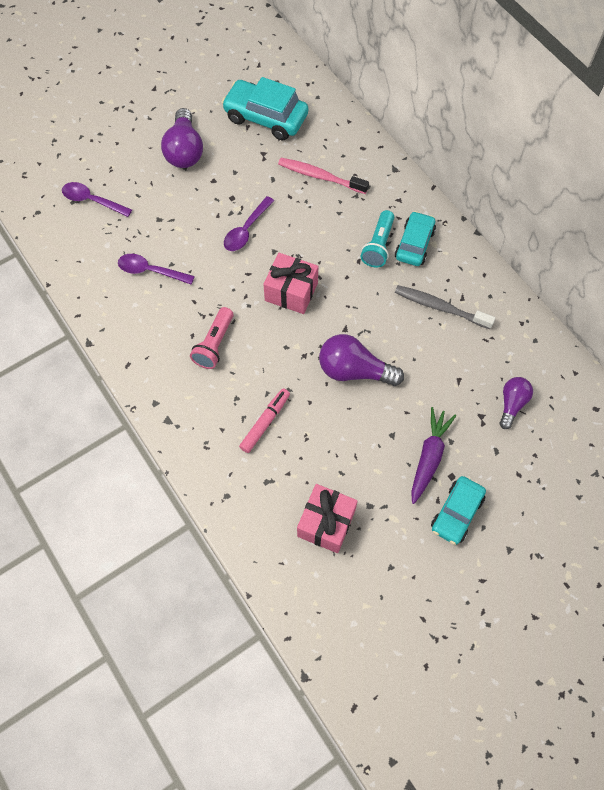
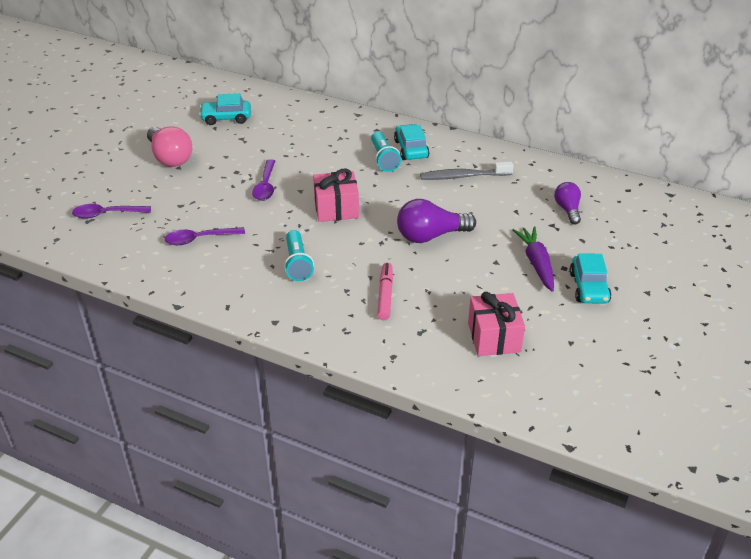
camera: 30 degrees left, 25 degrees down
(184, 151) = (170, 157): purple light bulb -> pink light bulb
(214, 344) = (297, 264): pink flashlight -> turquoise flashlight
(265, 117) = (226, 118): turquoise car -> turquoise car, size x0.66
(320, 176) = (301, 136): pink toothbrush -> none

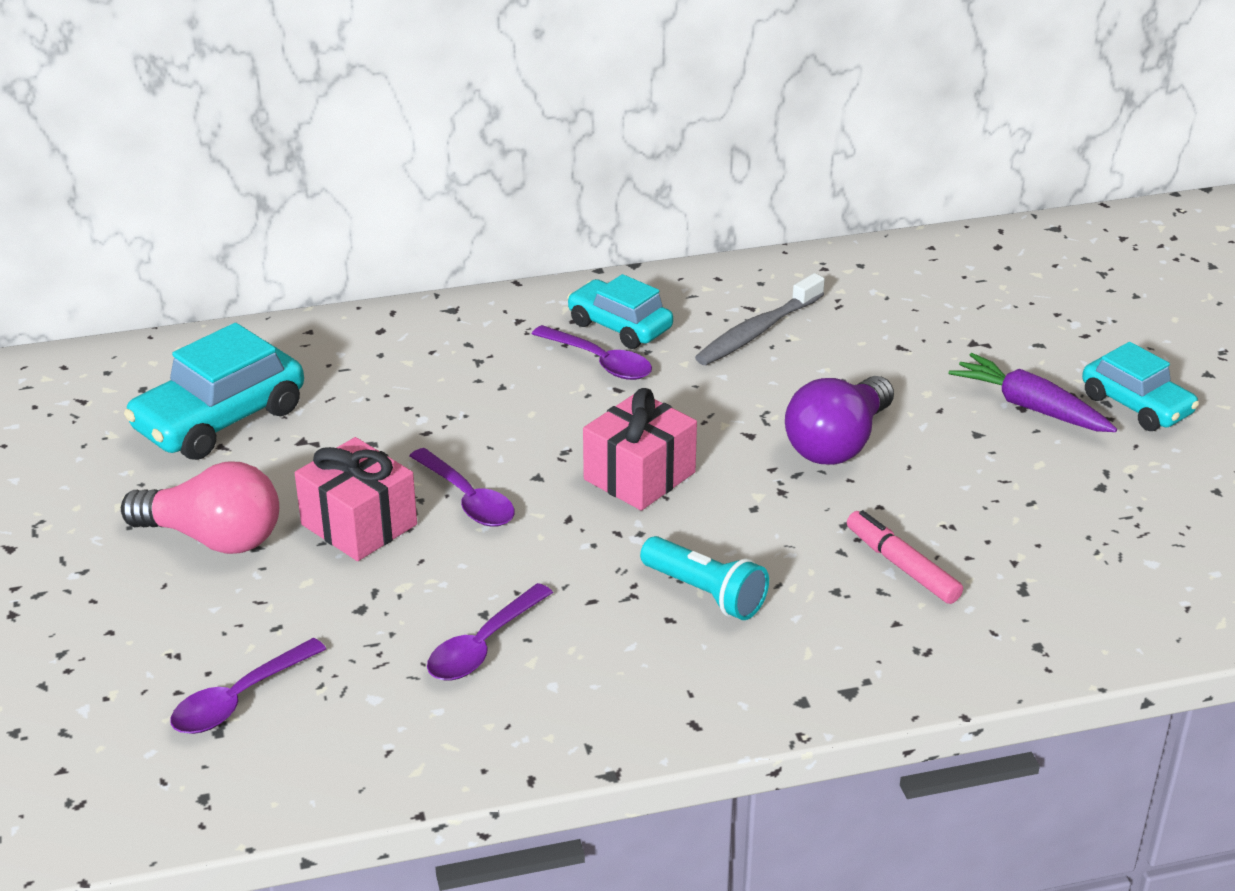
camera: 40 degrees left, 5 degrees down
(226, 118) = (220, 419): turquoise car -> turquoise car, size x1.52
(383, 159) = (600, 362): turquoise flashlight -> purple spoon
(494, 337) = (1122, 539): pink gift -> pink gift (359, 524)
(567, 209) = (963, 311): purple light bulb -> none

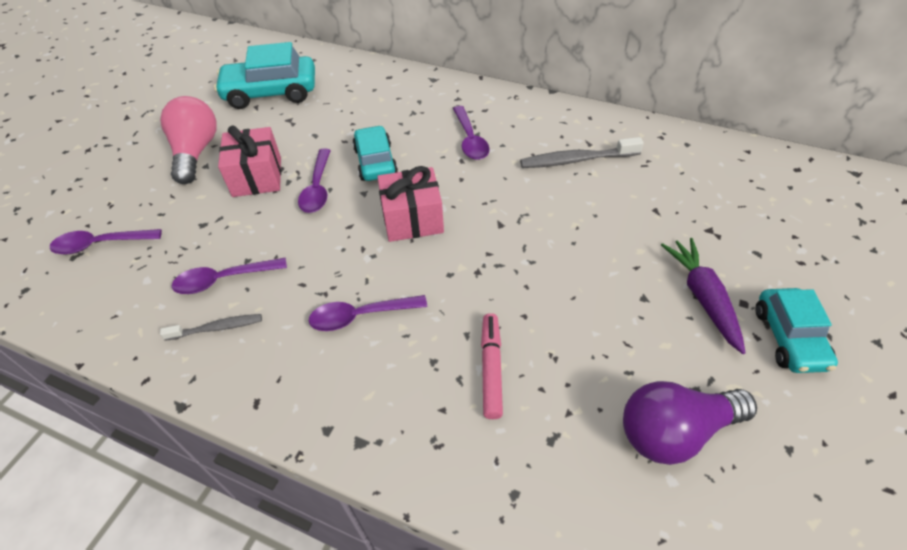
camera: 40 degrees right, 15 degrees up
(213, 538) = (196, 152): pink light bulb -> pink light bulb turned 150 degrees counterclockwise
(547, 691) = (217, 328): none -> grey toothbrush
(619, 326) = (503, 123): turquoise car -> turquoise car (375, 162)
(705, 593) = (360, 316): turquoise flashlight -> purple spoon
(837, 444) = (545, 257): purple light bulb -> purple light bulb (674, 431)

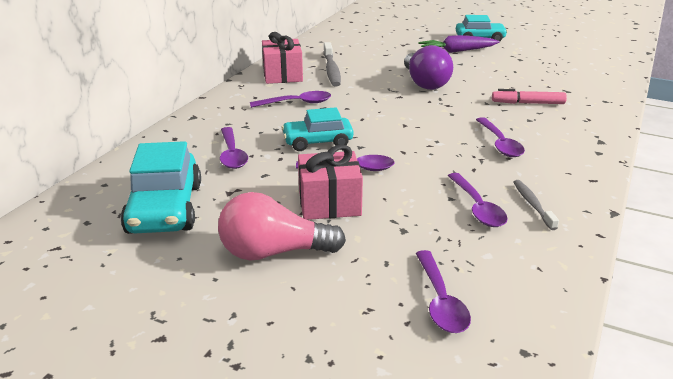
camera: 90 degrees left, 20 degrees down
(354, 112) = (232, 154): none -> purple spoon
(412, 219) = (395, 126): pink gift -> pink gift (282, 75)
(674, 431) = (547, 65): purple light bulb -> purple light bulb (425, 83)

